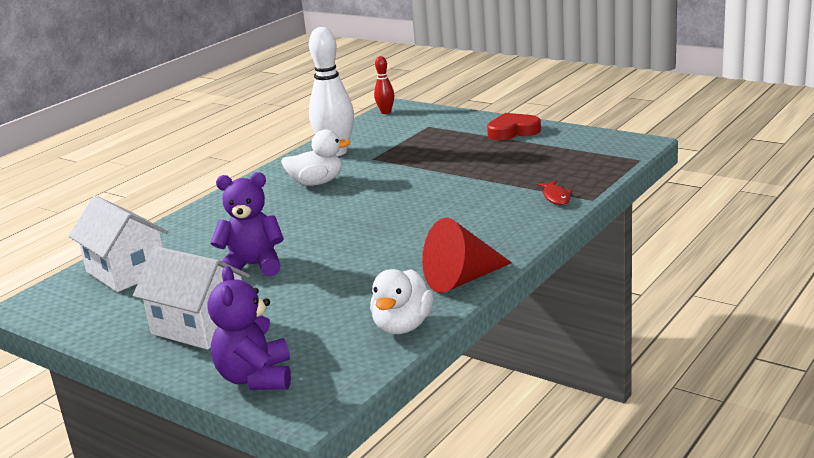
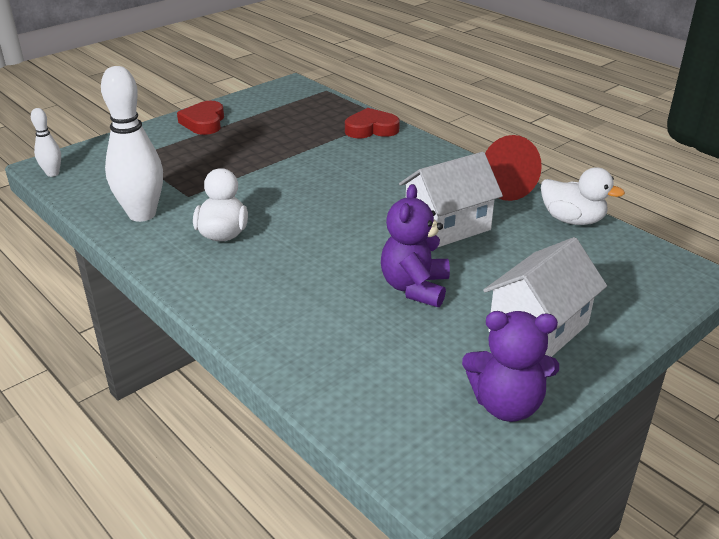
camera: 80 degrees left, 10 degrees up
(127, 271) = (374, 384): white house -> white house (447, 226)
(256, 378) = (645, 298): purple teddy bear -> purple teddy bear (506, 405)
(386, 112) = (52, 173): red bowling pin -> white bowling pin
(556, 197) = (371, 129): red fish -> red heart

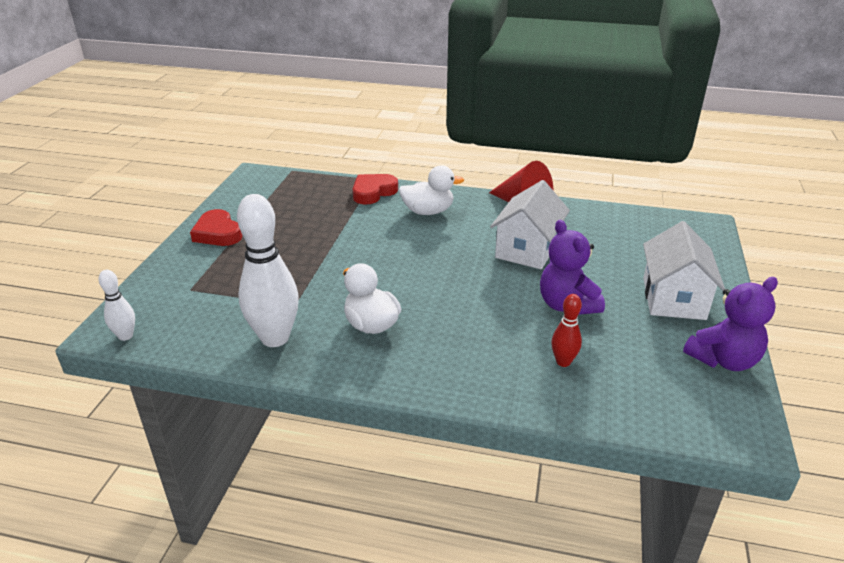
camera: 35 degrees left, 0 degrees up
(340, 332) = (563, 362): none -> red bowling pin
(572, 220) = (597, 214): white duck -> white duck (428, 211)

